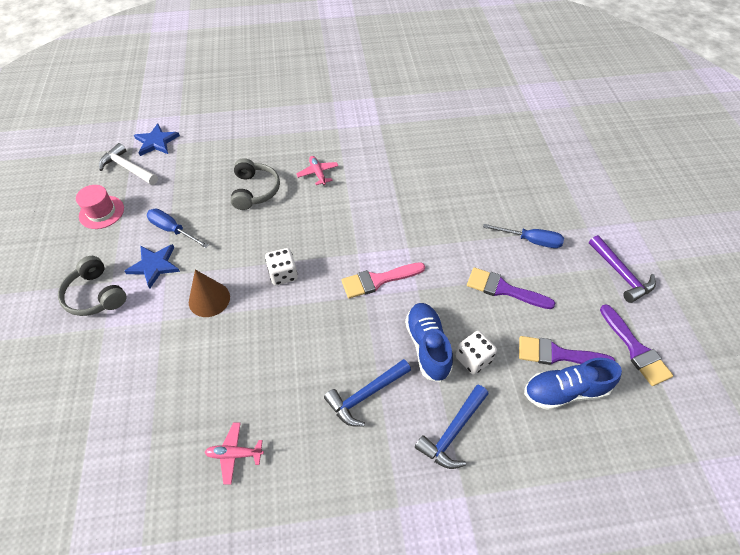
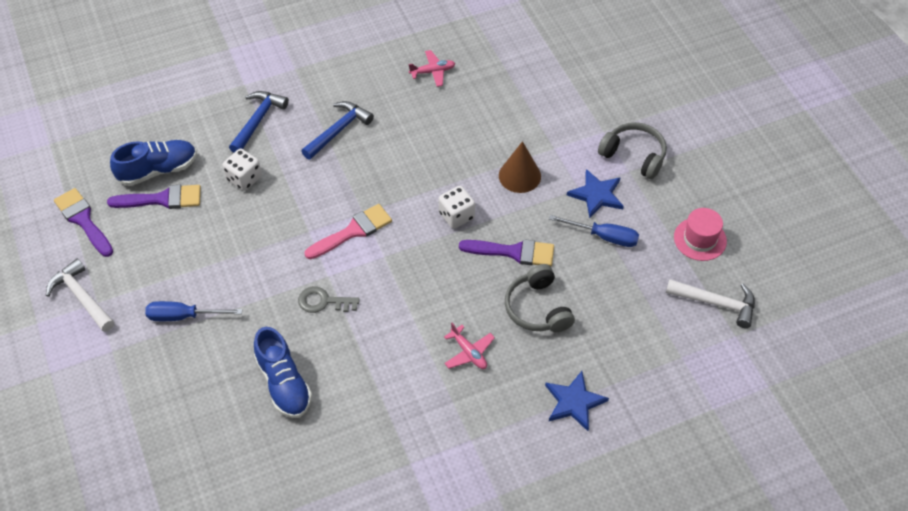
camera: 165 degrees right, 0 degrees up
(156, 142) = (711, 352): blue star -> blue star (574, 402)
(415, 228) = (323, 301): none -> grey key
(427, 346) = (289, 180): blue shoe -> blue shoe (284, 383)
(504, 289) = (215, 251): purple brush -> purple brush (513, 252)
(620, 274) = (82, 297): purple hammer -> white hammer

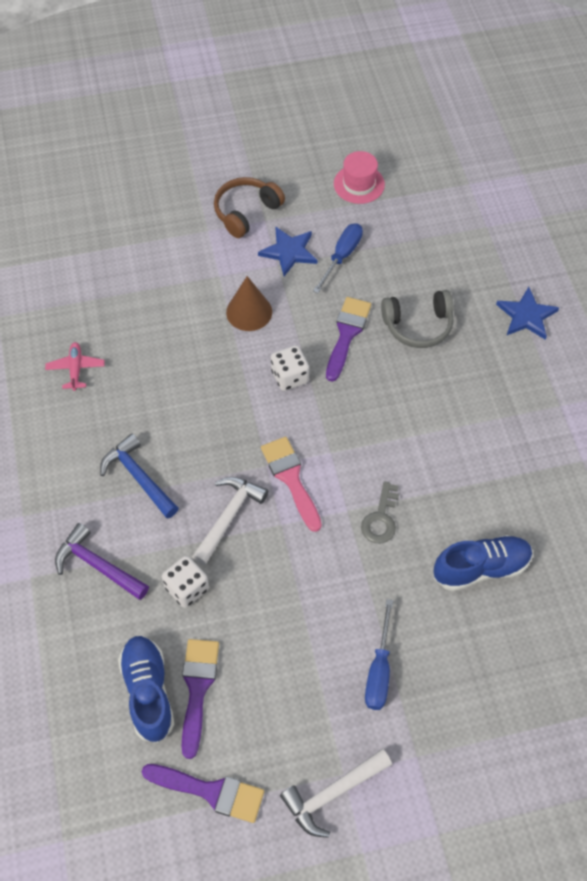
camera: 80 degrees left, 5 degrees up
(83, 220) = (210, 791): purple brush -> purple brush turned 135 degrees counterclockwise
(258, 121) = (98, 565): blue hammer -> purple hammer
(469, 352) = (462, 392): pink plane -> none
(634, 155) = (246, 212): grey headphones -> brown headphones
(716, 303) = (432, 189): white hammer -> white hammer (229, 517)

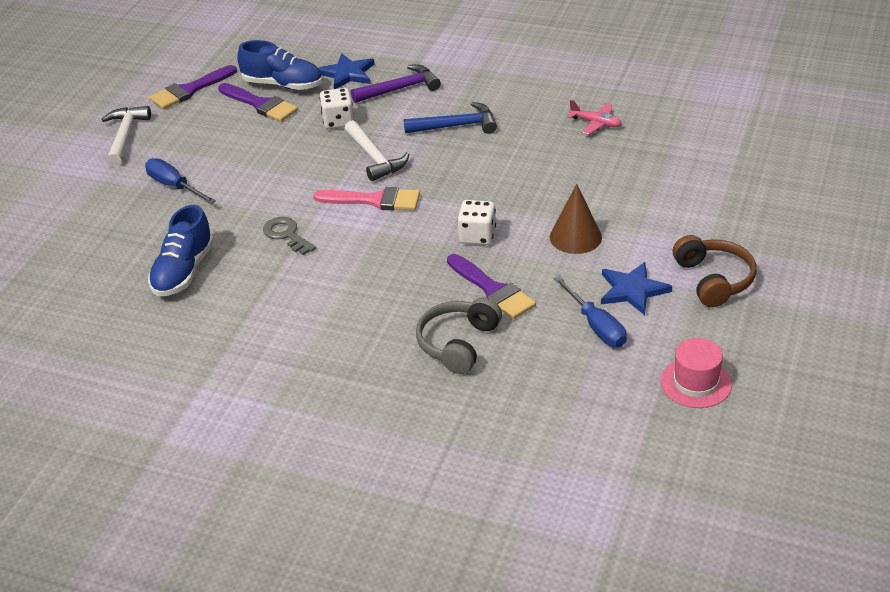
camera: 125 degrees right, 20 degrees down
(526, 316) = (395, 434): blue star -> blue star (347, 74)

